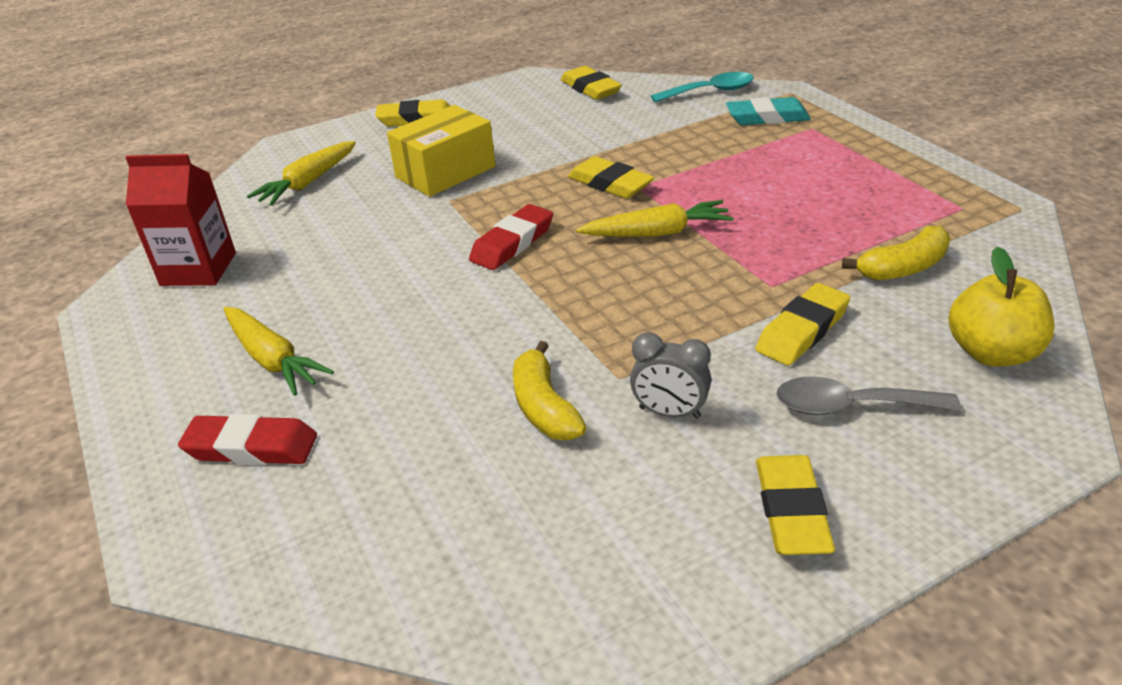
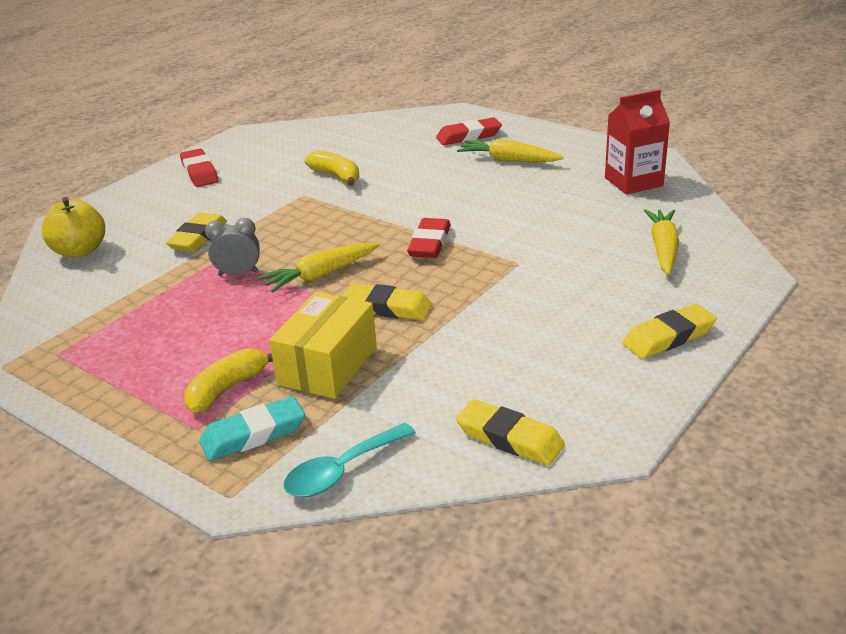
camera: 155 degrees right, 5 degrees down
(445, 172) = (553, 285): yellow box -> yellow box (328, 366)
(669, 413) = (268, 188): grey clock -> grey clock (238, 274)
(791, 511) = (199, 172): yellow eraser -> red eraser
(851, 406) = (169, 210): grey spoon -> none
(903, 268) = (123, 290): yellow banana -> yellow banana (227, 389)

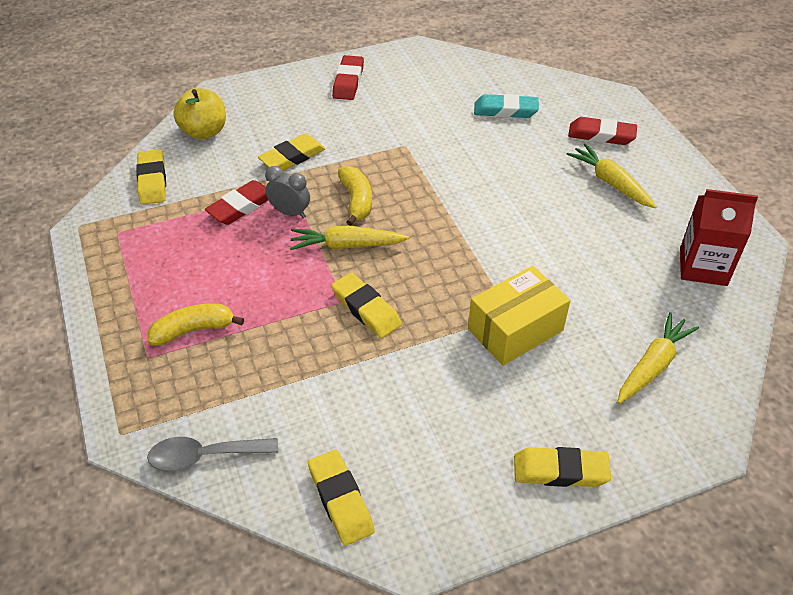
camera: 30 degrees right, 15 degrees up
(57, 303) = (152, 181): none -> yellow eraser
(253, 435) = (176, 385): turquoise eraser -> turquoise eraser (505, 110)
(328, 366) = (276, 346): yellow box -> yellow box (515, 330)
(336, 176) = (448, 135): yellow banana -> yellow banana (356, 201)
(342, 470) = (204, 456): turquoise spoon -> grey spoon
(430, 243) = (457, 253): red eraser -> red eraser (241, 206)

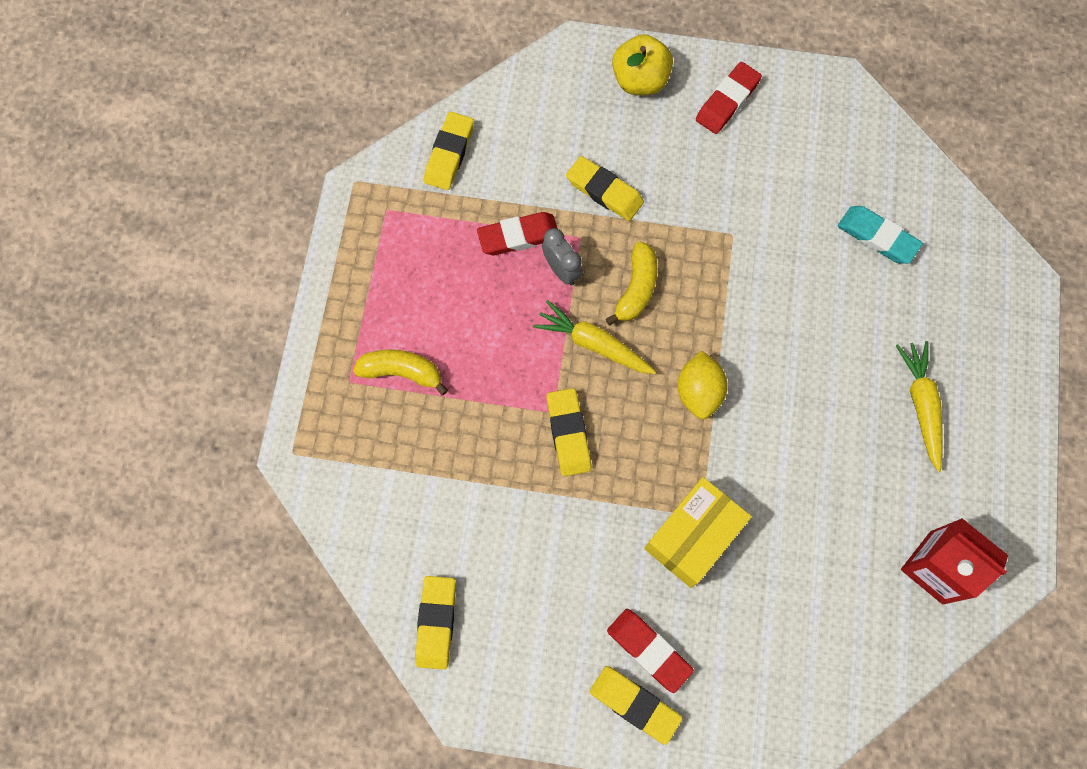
camera: 30 degrees right, 25 degrees up
(204, 132) = (533, 106): yellow apple -> yellow apple (640, 80)
(204, 456) = (349, 515): grey spoon -> none
(292, 157) = (604, 191): yellow eraser -> yellow eraser turned 45 degrees clockwise
(449, 240) = (698, 392): none -> yellow lemon
(515, 330) = (693, 536): yellow box -> yellow box turned 45 degrees counterclockwise
(601, 135) = (961, 331): red eraser -> red eraser (649, 650)
(652, 365) = (796, 649): yellow carrot -> none

